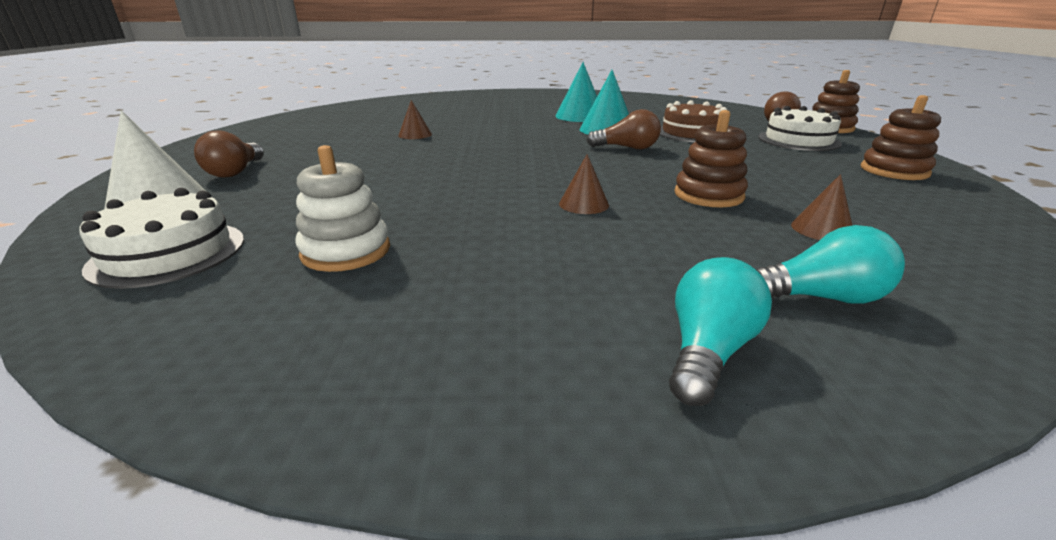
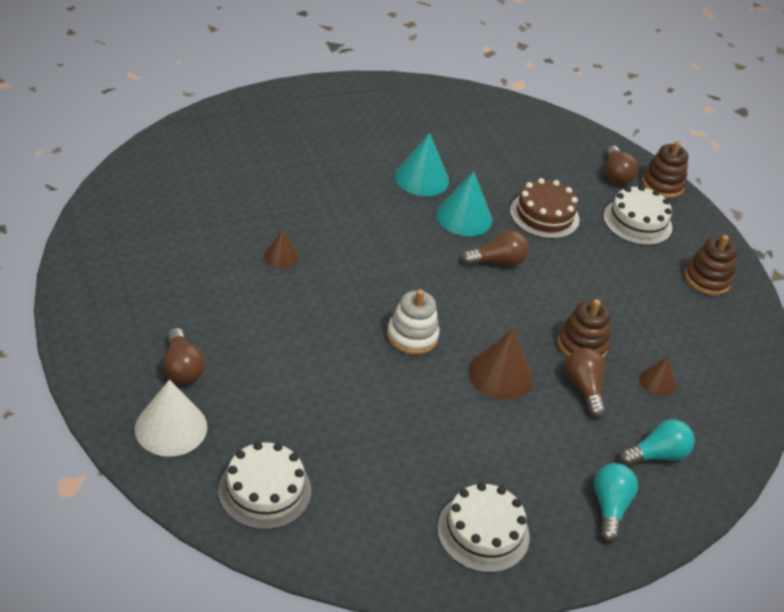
camera: 25 degrees left, 15 degrees up
(346, 251) = (379, 464): white stacking toy -> white stacking toy (412, 336)
(428, 345) = (483, 532): none -> white cake
(584, 204) = (500, 374): brown cone -> brown cone, size x1.74
(700, 224) = (584, 389): none -> brown light bulb

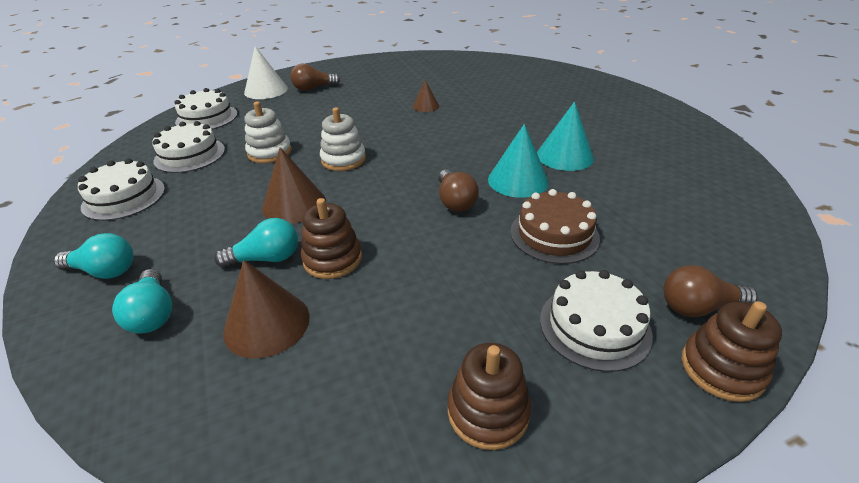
camera: 95 degrees right, 5 degrees down
(383, 487) = (190, 155): none -> white cake
(387, 404) = (269, 152): none -> white stacking toy
(584, 389) = (266, 258): brown light bulb -> turquoise light bulb
(657, 382) = (267, 324): brown cone -> brown cone, size x1.74

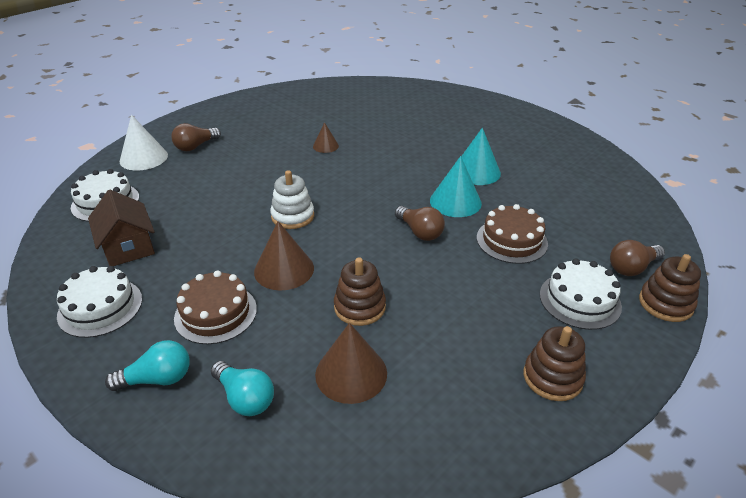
camera: 25 degrees left, 0 degrees up
(190, 155) = (128, 247): white cake -> brown house
(202, 227) = (215, 313): none -> brown cake
(266, 258) = (302, 323): turquoise light bulb -> none
(269, 152) = (213, 225): white stacking toy -> none

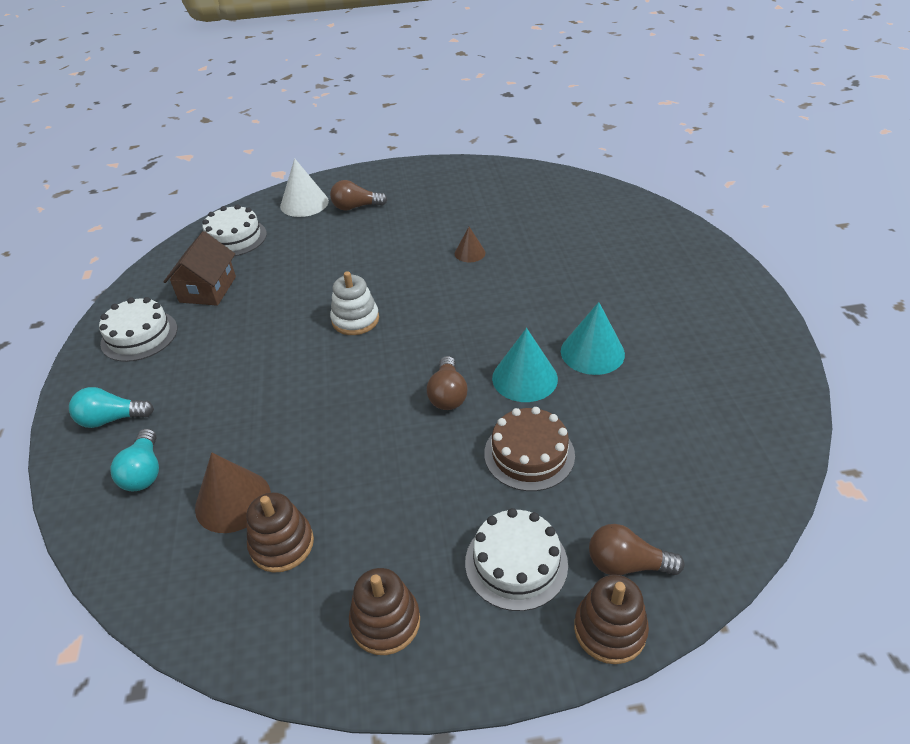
camera: 40 degrees right, 5 degrees up
(157, 379) = (112, 419): turquoise light bulb -> turquoise light bulb turned 150 degrees clockwise
(215, 313) = (202, 385): brown cake -> none
(284, 269) = (290, 371): brown cone -> none
(359, 307) = (307, 443): brown stacking toy -> brown stacking toy (282, 544)

